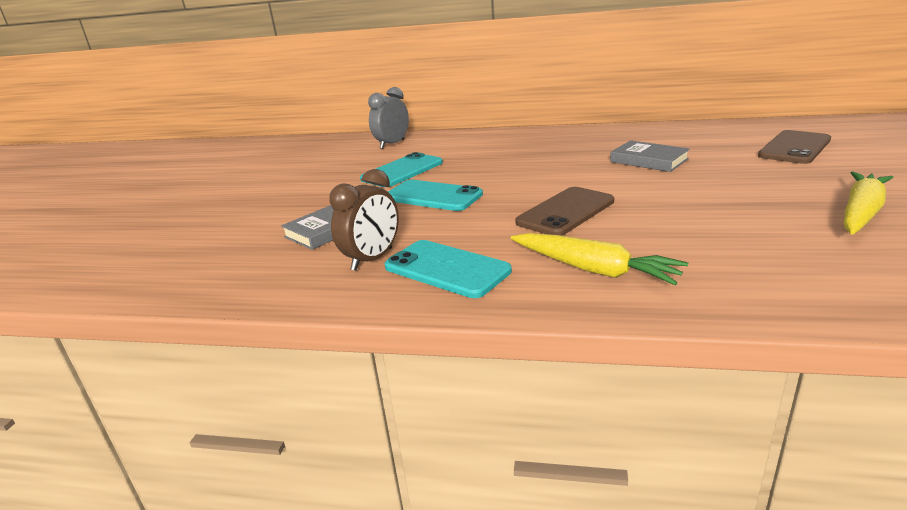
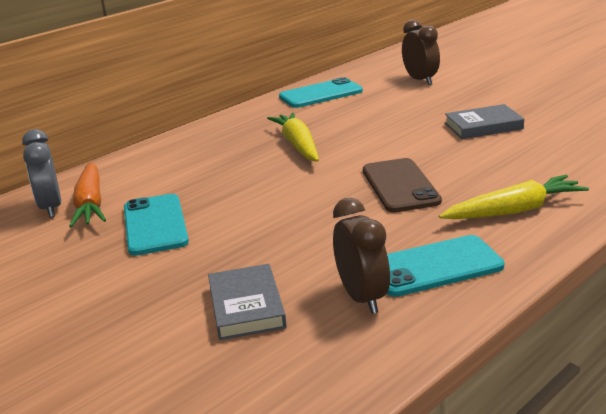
camera: 55 degrees left, 0 degrees up
(407, 149) = (90, 204): none -> orange carrot
(433, 196) = (261, 228): turquoise phone -> turquoise phone (320, 94)
(648, 160) = (354, 124): grey book -> grey book (483, 126)
(794, 148) = (420, 80): brown phone -> brown clock
(860, 212) = (544, 110): yellow carrot -> yellow carrot (298, 145)

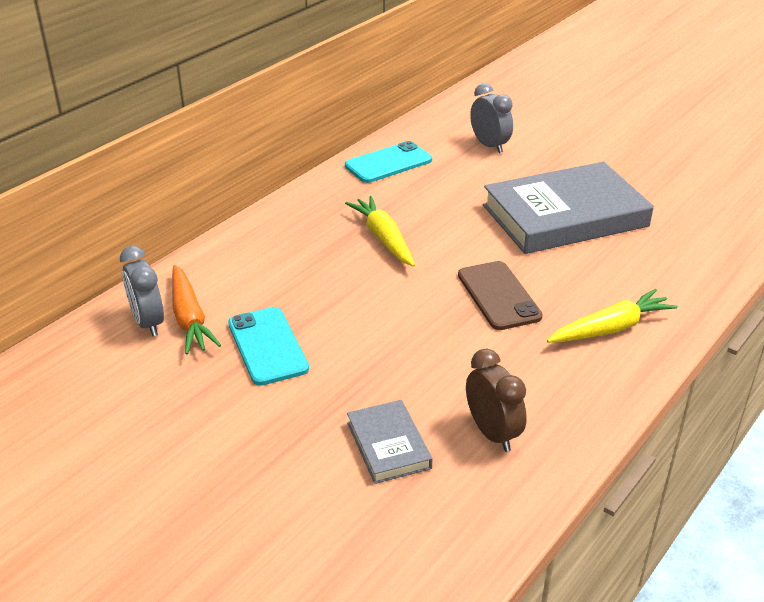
camera: 10 degrees left, 10 degrees up
(420, 80) = (489, 146): brown clock -> grey clock
(435, 267) = (550, 396): turquoise phone -> none
(483, 126) = (565, 216): grey book -> grey book, size x2.13

